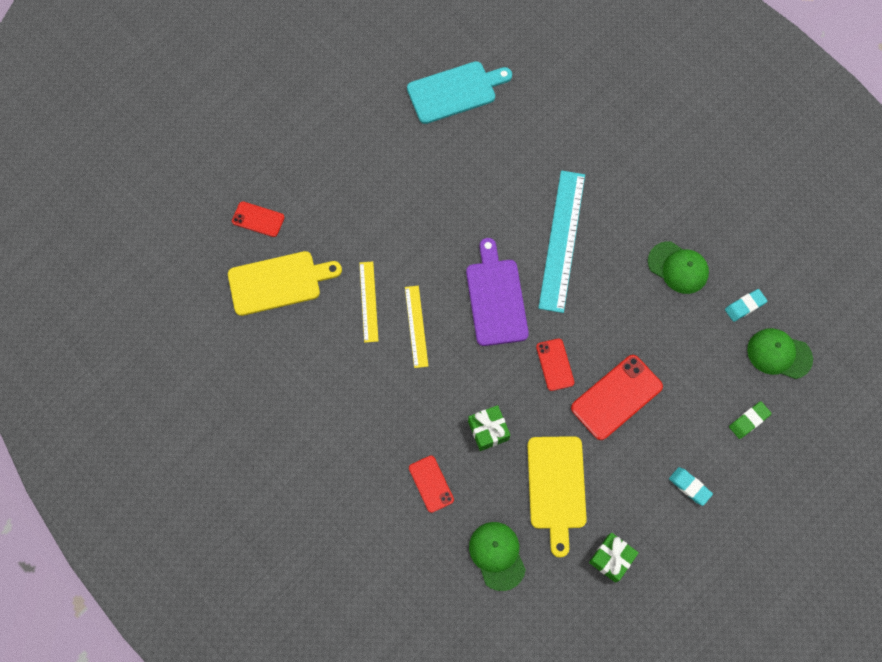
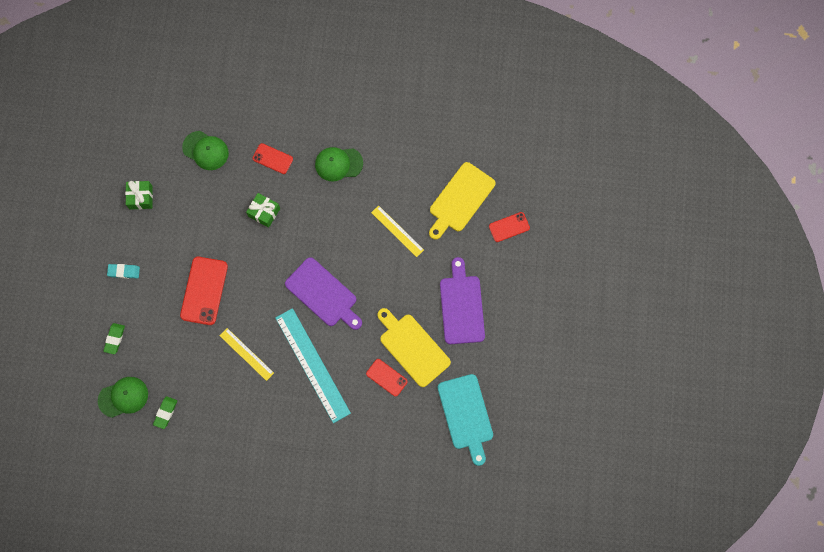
camera: 140 degrees right, 5 degrees up
(372, 183) = (461, 306): none -> purple cutting board
(416, 326) = (356, 239): yellow ruler -> yellow ruler (246, 354)
(455, 91) = (466, 415): turquoise cutting board -> turquoise cutting board turned 45 degrees counterclockwise
(555, 364) = (255, 281): red phone -> red phone (386, 377)
(556, 487) = (200, 212): yellow cutting board -> yellow cutting board (412, 348)
(678, 267) = (226, 405): green cap -> green cap (338, 164)
(744, 306) = (165, 413): turquoise eraser -> green eraser

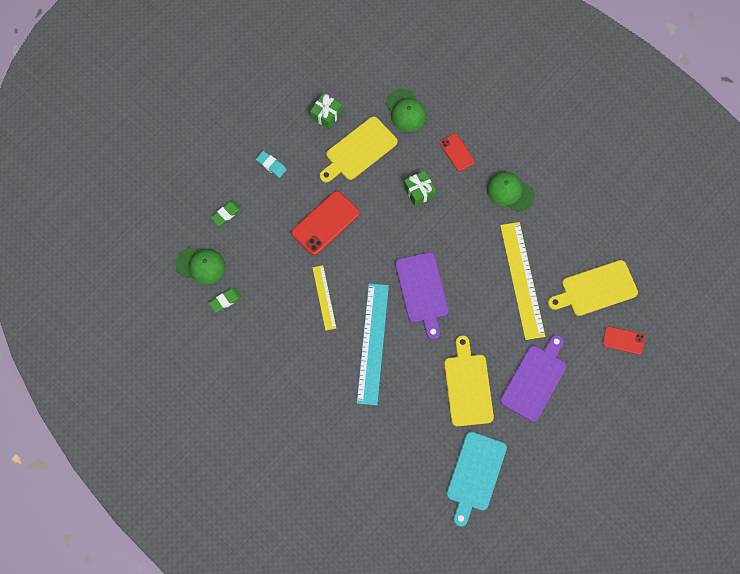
camera: 35 degrees right, 5 degrees down
(190, 210) = (359, 150): none -> yellow cutting board
(386, 377) = (428, 396): red phone -> none
(397, 231) = (522, 280): yellow ruler -> yellow ruler, size x1.82

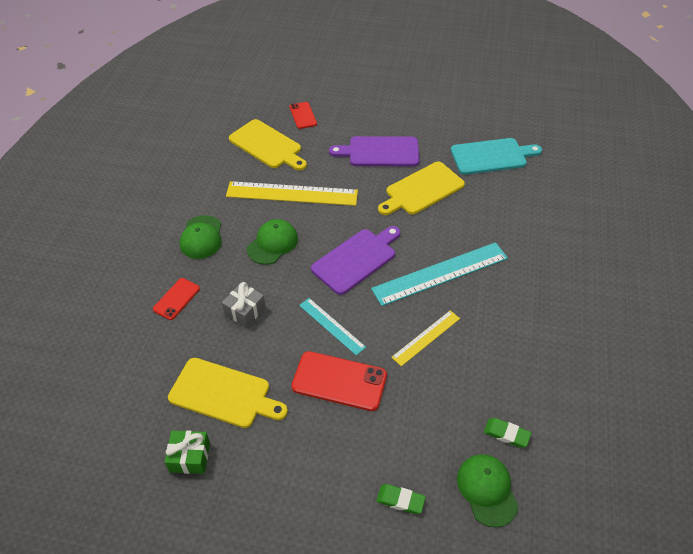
camera: 120 degrees left, 20 degrees down
(271, 165) = (299, 484): turquoise eraser -> none
(372, 241) = (332, 326): none -> turquoise ruler
(405, 110) = (143, 371): green cap -> green cap (272, 243)
(419, 191) = (245, 311): green gift -> grey gift
(522, 280) = (292, 193): yellow ruler -> yellow ruler turned 45 degrees clockwise

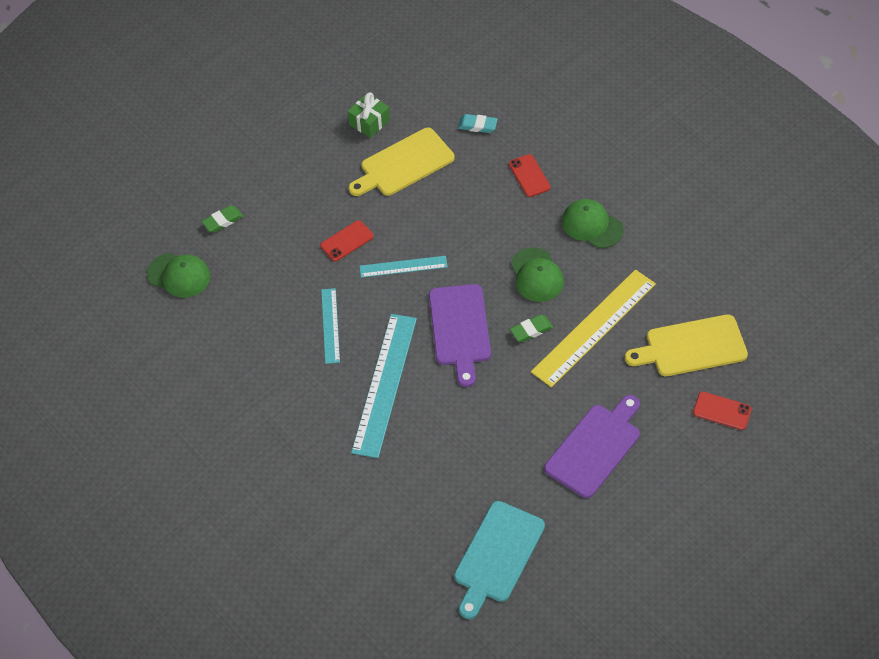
camera: 130 degrees right, 5 degrees up
(140, 366) = (477, 125): none -> turquoise eraser
(245, 311) = (474, 216): grey gift -> none
(339, 381) = (347, 241): red phone -> red phone, size x0.58
(422, 190) = (503, 447): yellow cutting board -> none
(426, 337) = (330, 325): yellow ruler -> turquoise ruler
(506, 434) = (202, 318): green eraser -> green eraser (531, 330)

